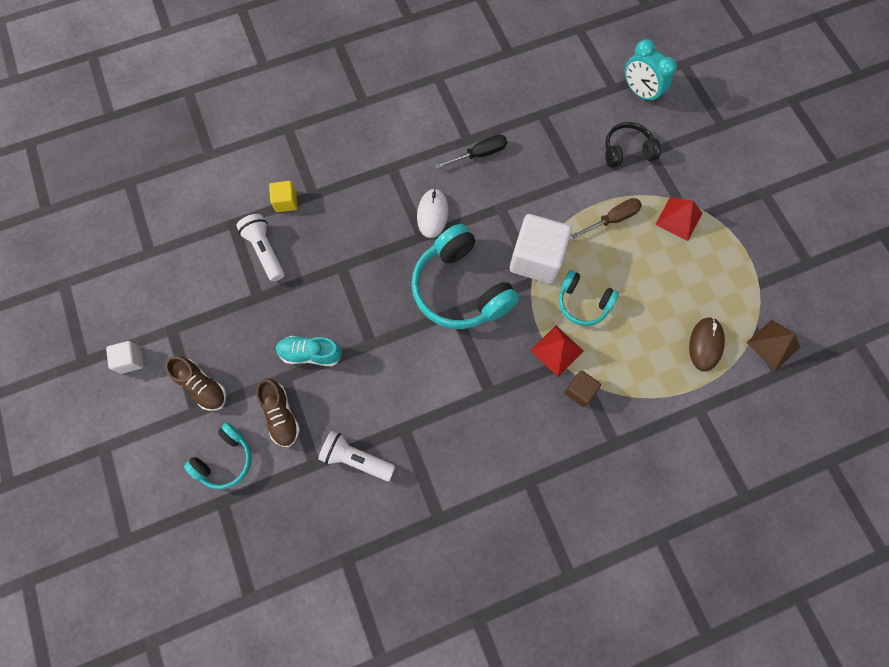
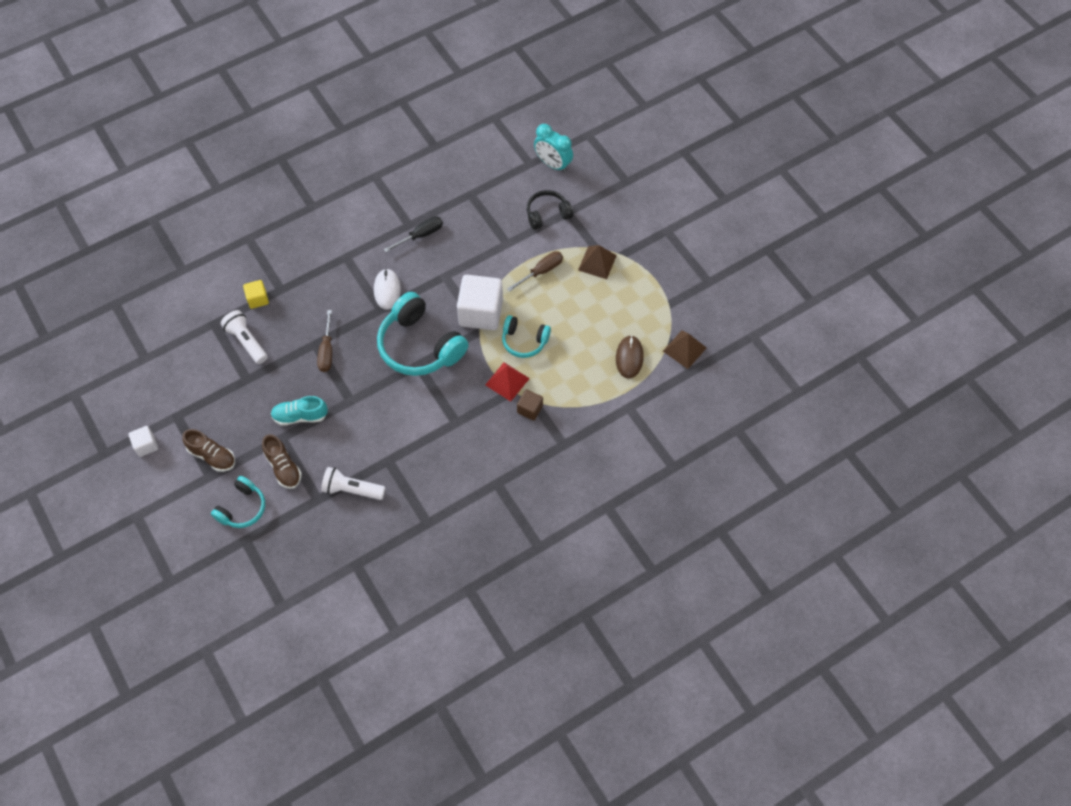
camera: 10 degrees left, 10 degrees down
(353, 277) = (327, 351): none -> brown screwdriver
(678, 218) = (597, 262): red pyramid -> brown pyramid

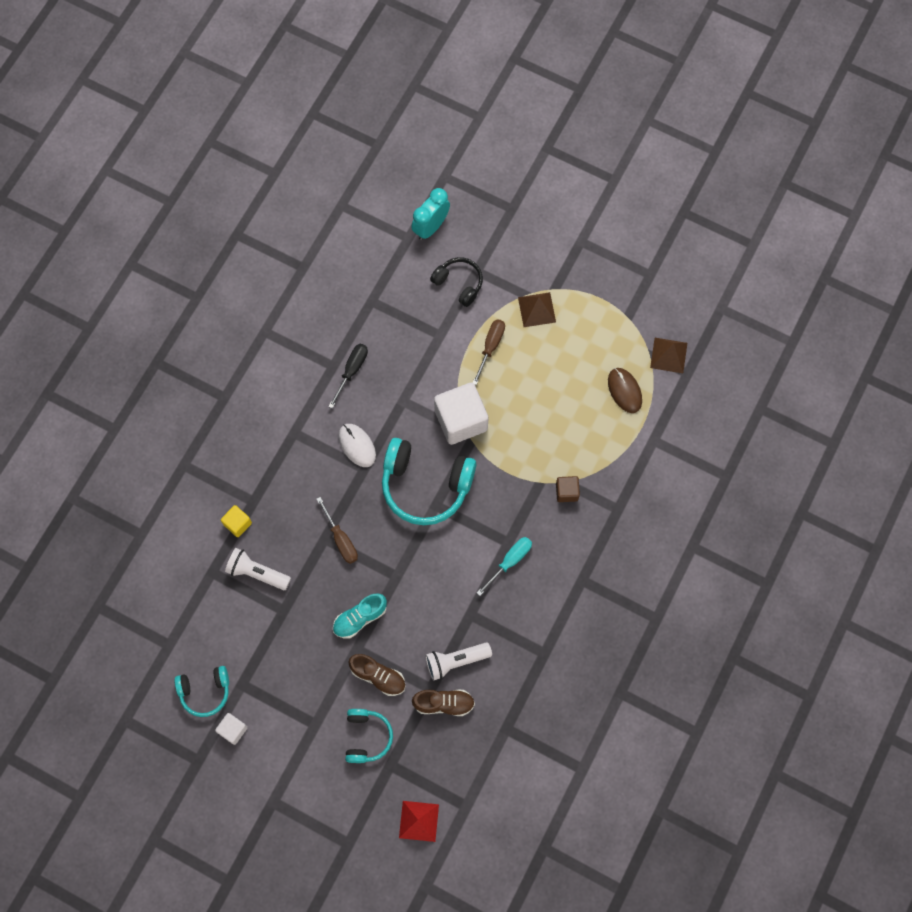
camera: 30 degrees left, 10 degrees up
(212, 456) = (303, 704): brown shoe -> brown shoe (444, 703)
(447, 437) = (510, 561): none -> turquoise screwdriver
(507, 381) = (529, 476): red pyramid -> red pyramid (418, 821)
(524, 341) = (519, 427): turquoise headphones -> turquoise headphones (205, 691)
(547, 214) = (459, 283): black headphones -> black headphones turned 90 degrees clockwise
(553, 164) = (431, 227): turquoise clock -> turquoise clock turned 120 degrees clockwise

